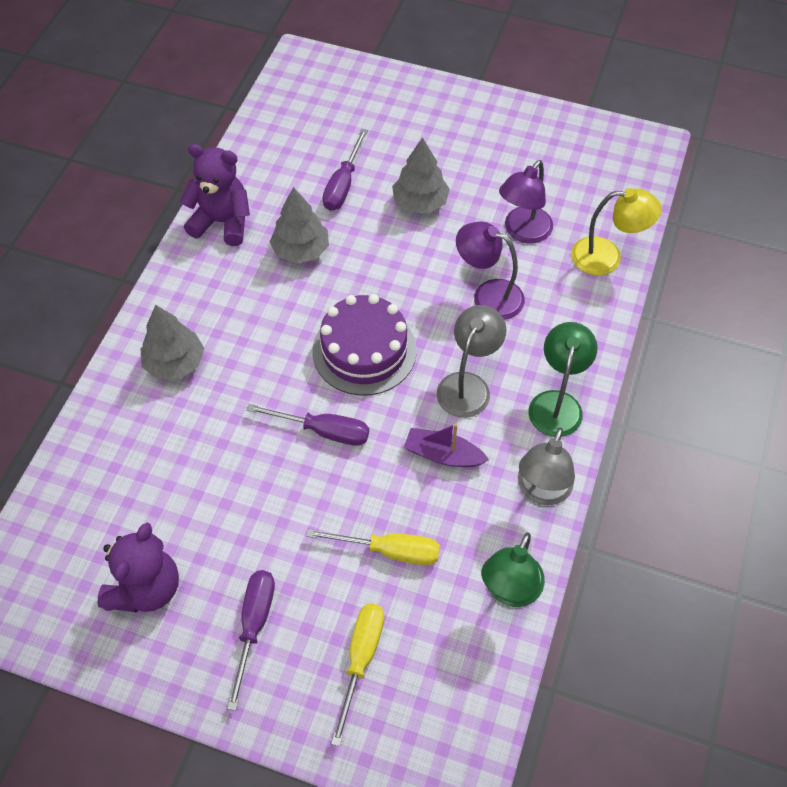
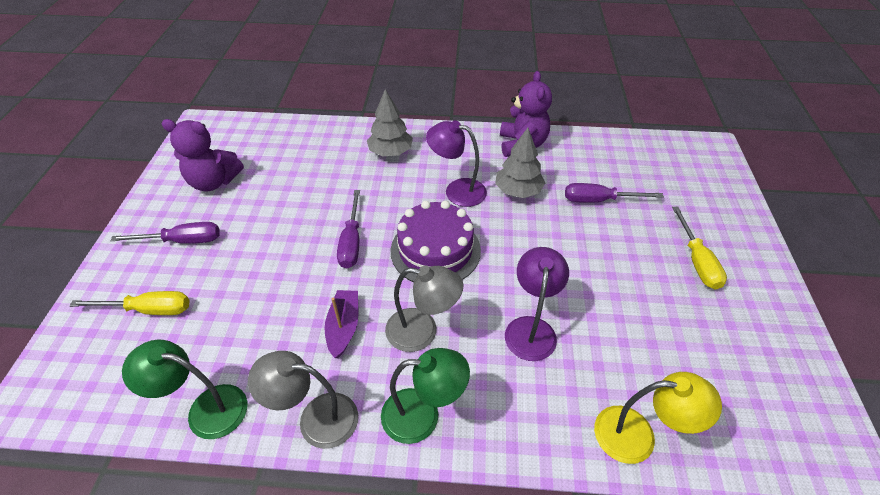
camera: 75 degrees right, 10 degrees down
(389, 550) = (245, 308): yellow screwdriver -> yellow screwdriver (697, 261)
(420, 202) = (612, 254): grey tree -> none
(523, 232) = (625, 344): purple lamp -> purple lamp (457, 190)
(607, 257) = (637, 436): yellow lamp -> yellow lamp turned 75 degrees counterclockwise

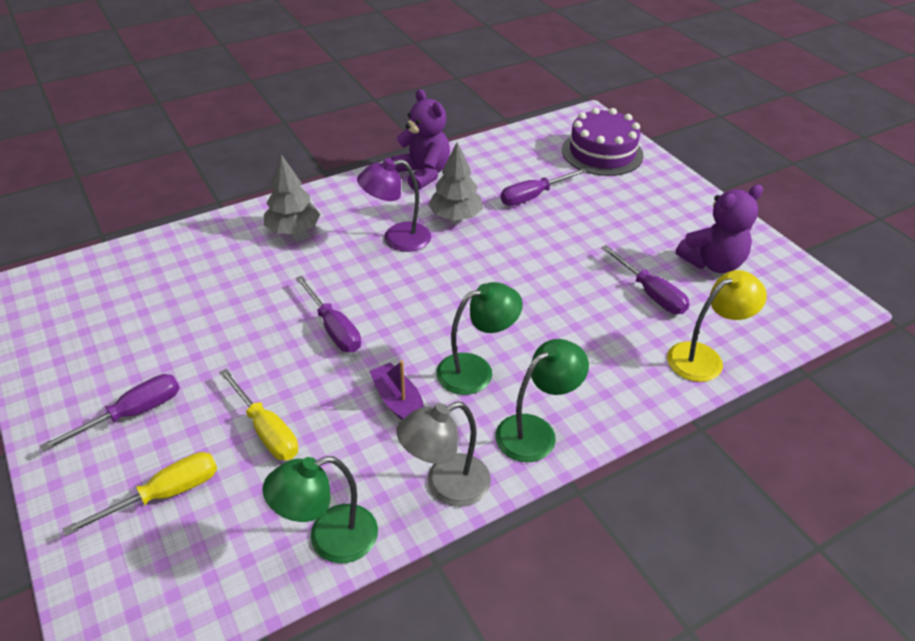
camera: 35 degrees left, 5 degrees down
(214, 182) = (106, 341): purple teddy bear -> purple teddy bear (712, 263)
(422, 332) = (476, 370): grey lamp -> green lamp
(435, 250) = (425, 299): purple cake -> purple cake (602, 153)
(531, 328) = (564, 322): purple lamp -> none
(635, 341) = (650, 293): none -> purple screwdriver
(697, 261) = (647, 213): yellow screwdriver -> yellow screwdriver (266, 430)

